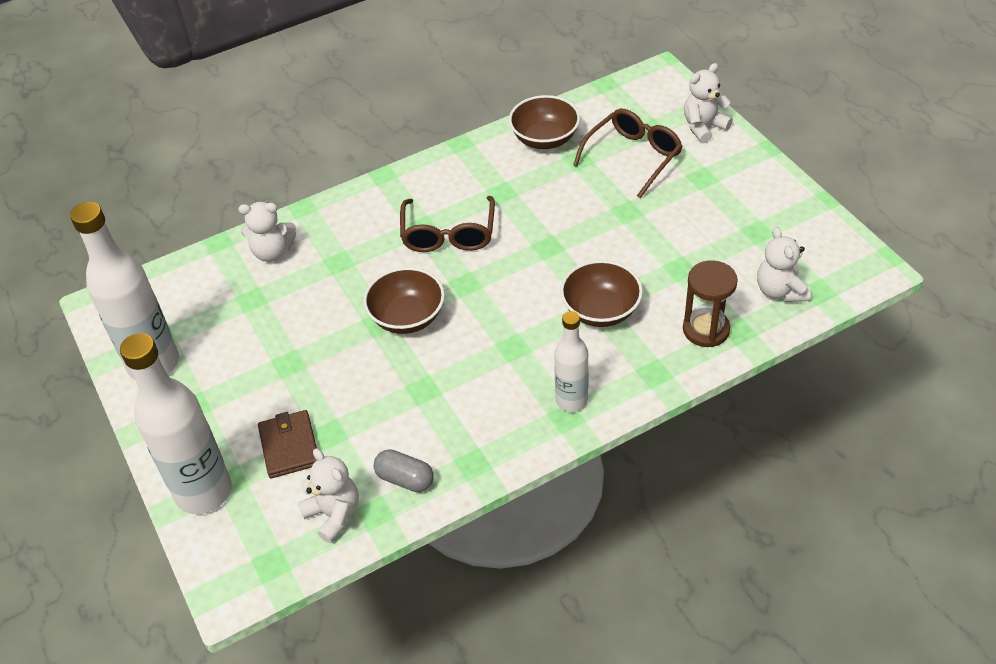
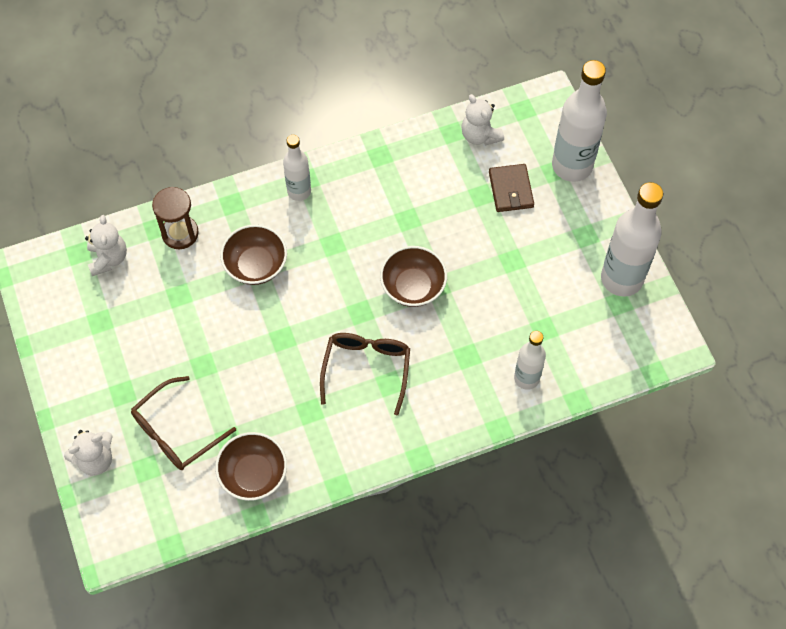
camera: 175 degrees left, 15 degrees up
(272, 252) = (526, 378): white teddy bear -> white bottle
(405, 479) = (429, 152): grey capsule -> none

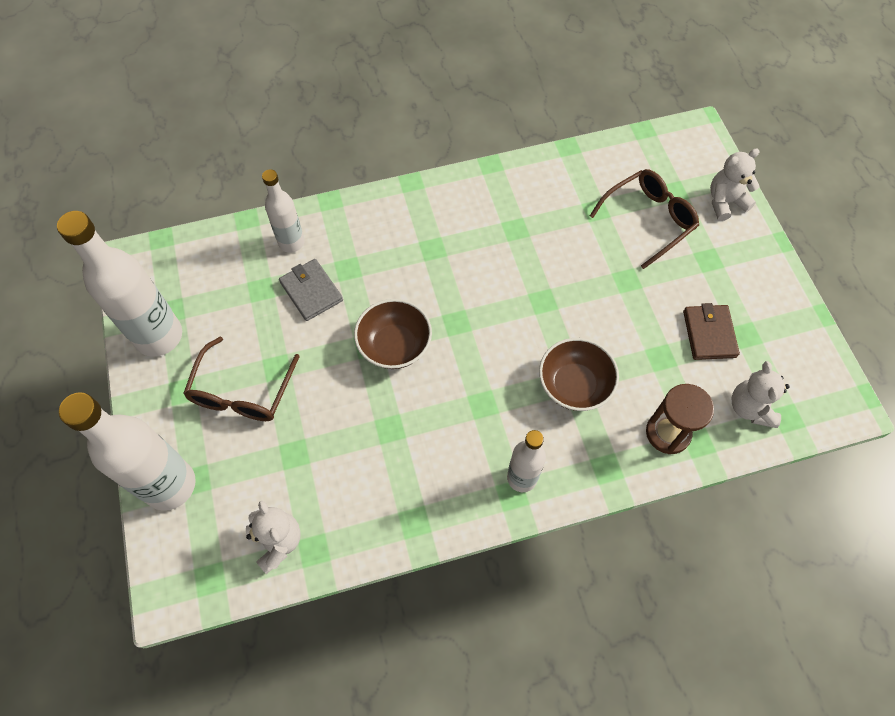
camera: 175 degrees left, 0 degrees up
(253, 474) = (570, 179): brown bowl -> none
(366, 369) = (454, 264): brown glasses -> brown glasses (242, 392)
(496, 330) = (311, 291): none -> grey wallet
(511, 190) = (256, 458): brown wallet -> brown wallet (709, 334)

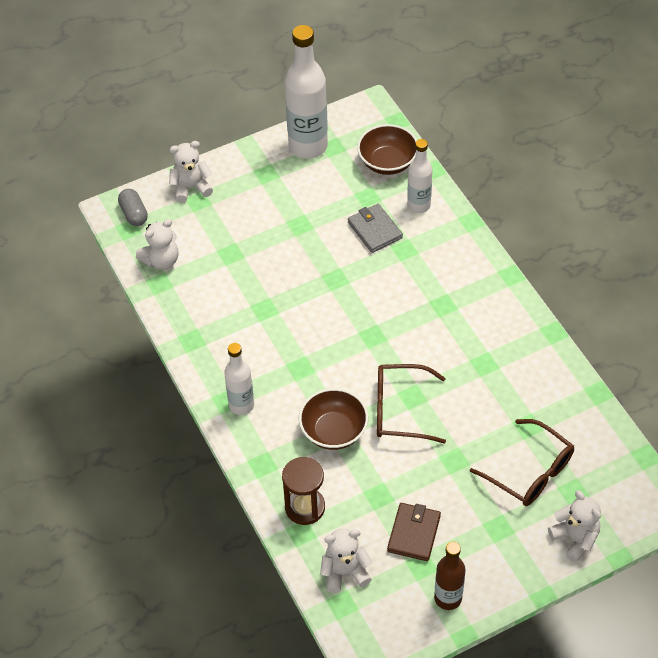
camera: 80 degrees right, 10 degrees down
(170, 485) = (191, 187): white bottle -> white teddy bear
(186, 568) = (134, 214): none -> grey capsule
(242, 392) = (273, 209): brown glasses -> brown glasses (399, 410)
(311, 291) = (375, 230): grey wallet -> grey wallet turned 75 degrees counterclockwise
(394, 346) = (339, 297): brown bowl -> brown bowl (387, 162)
(709, 334) = (414, 533): brown wallet -> brown wallet turned 60 degrees counterclockwise
(784, 319) = (448, 598): none -> brown bottle

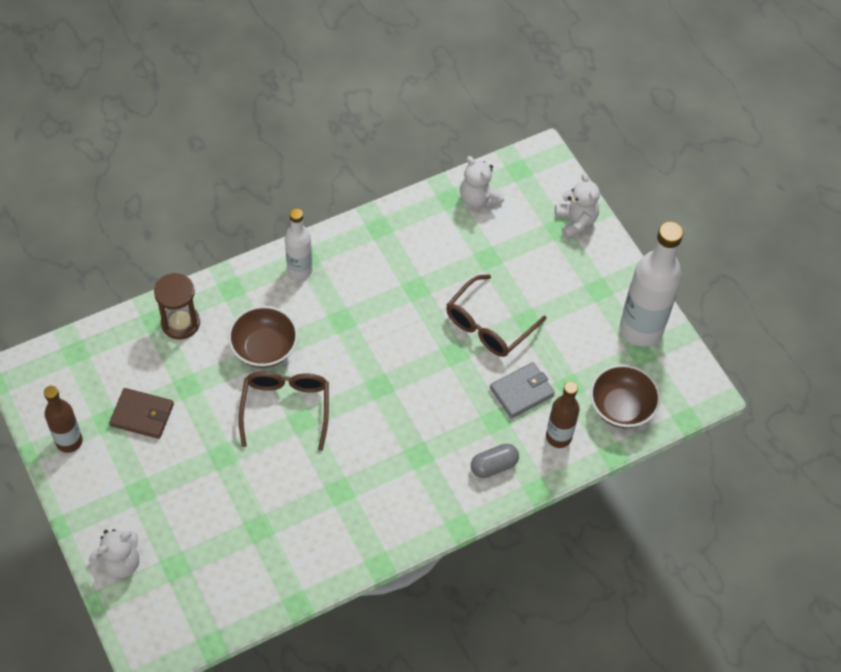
camera: 85 degrees right, 5 degrees up
(134, 214) = (538, 173): grey capsule -> grey capsule (493, 466)
(344, 572) = (108, 355): white teddy bear -> none
(418, 205) = (558, 437): white bottle -> brown bottle
(530, 472) = (202, 526): brown glasses -> brown glasses (488, 325)

